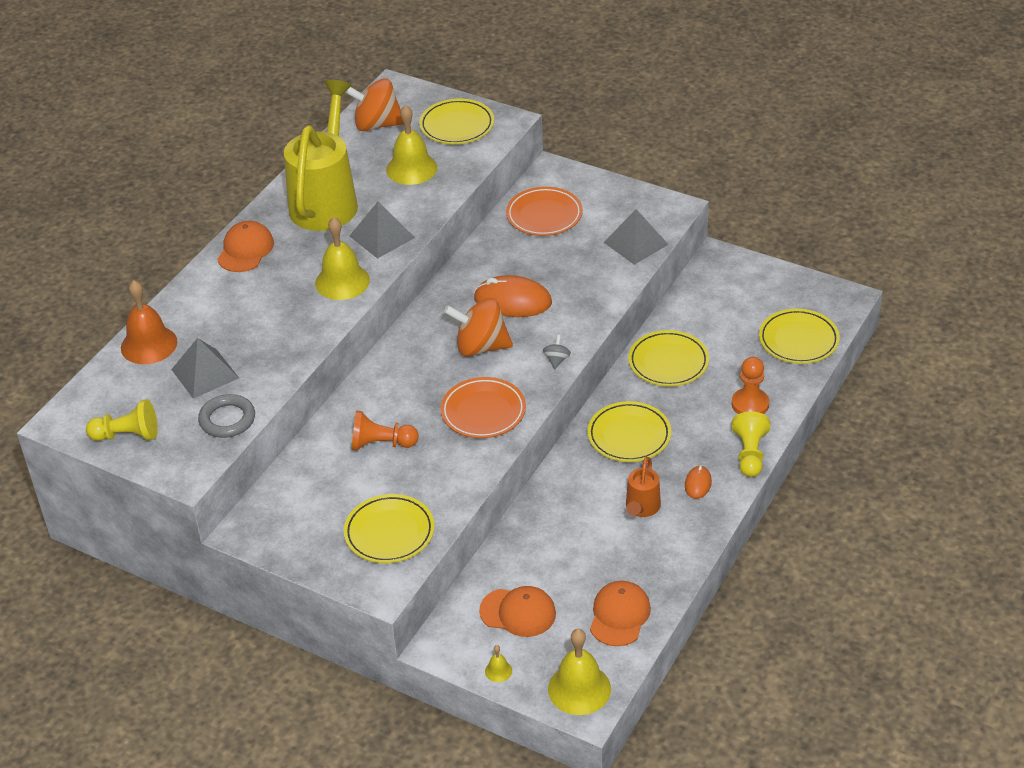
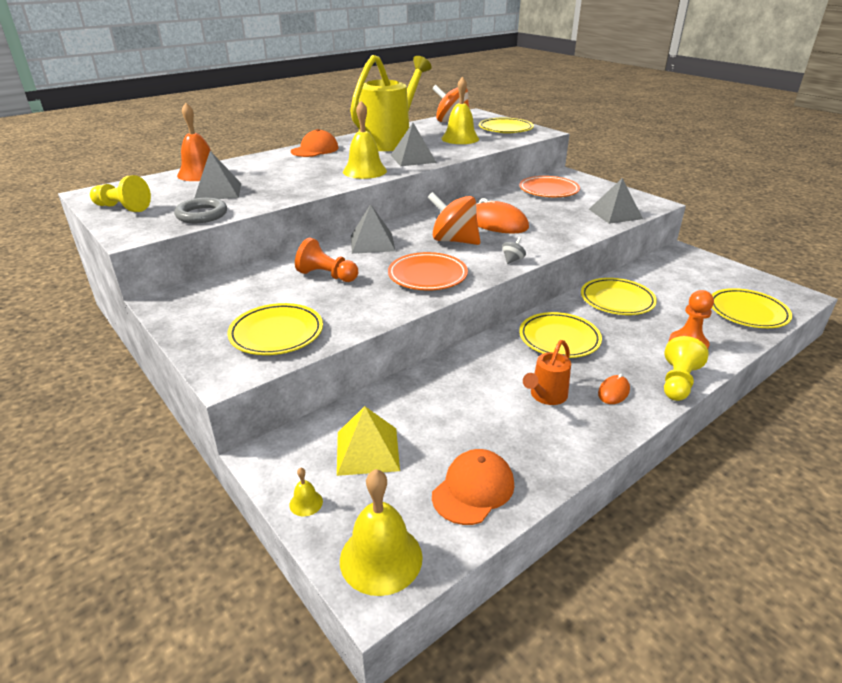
camera: 20 degrees right, 10 degrees down
(394, 378) = (372, 243): none -> grey pyramid
(518, 612) = (367, 450): orange cap -> yellow pyramid

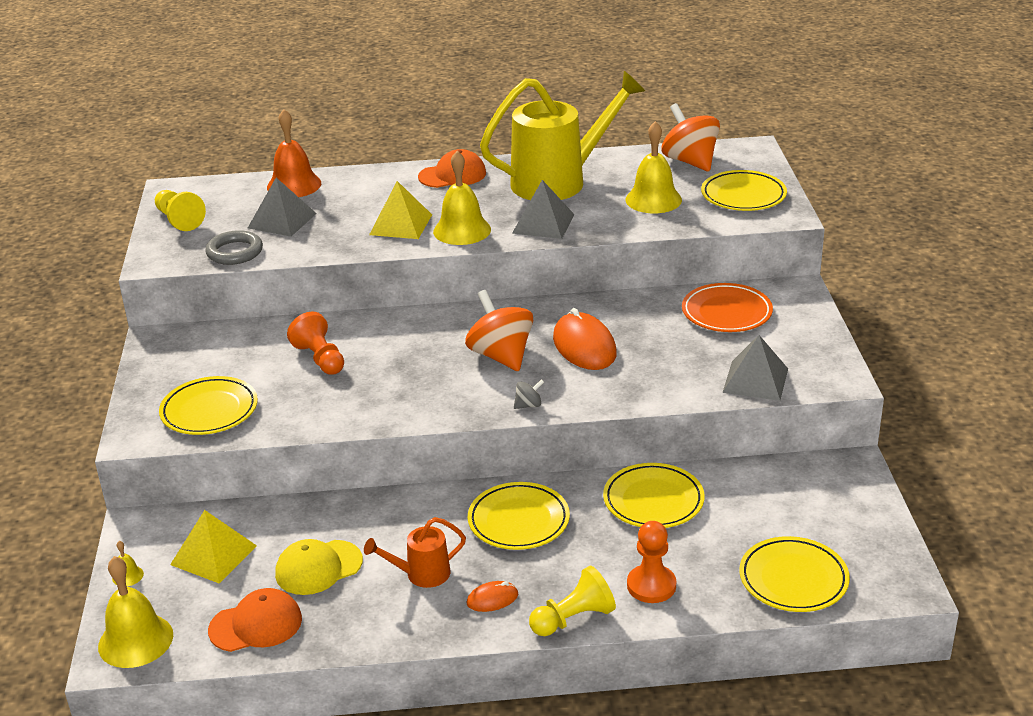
camera: 35 degrees right, 0 degrees up
(316, 176) = (401, 224): none -> yellow pyramid
(372, 243) = (412, 329): grey pyramid -> none
(427, 276) = (414, 394): orange plate -> none
(466, 423) = (318, 567): none -> yellow cap

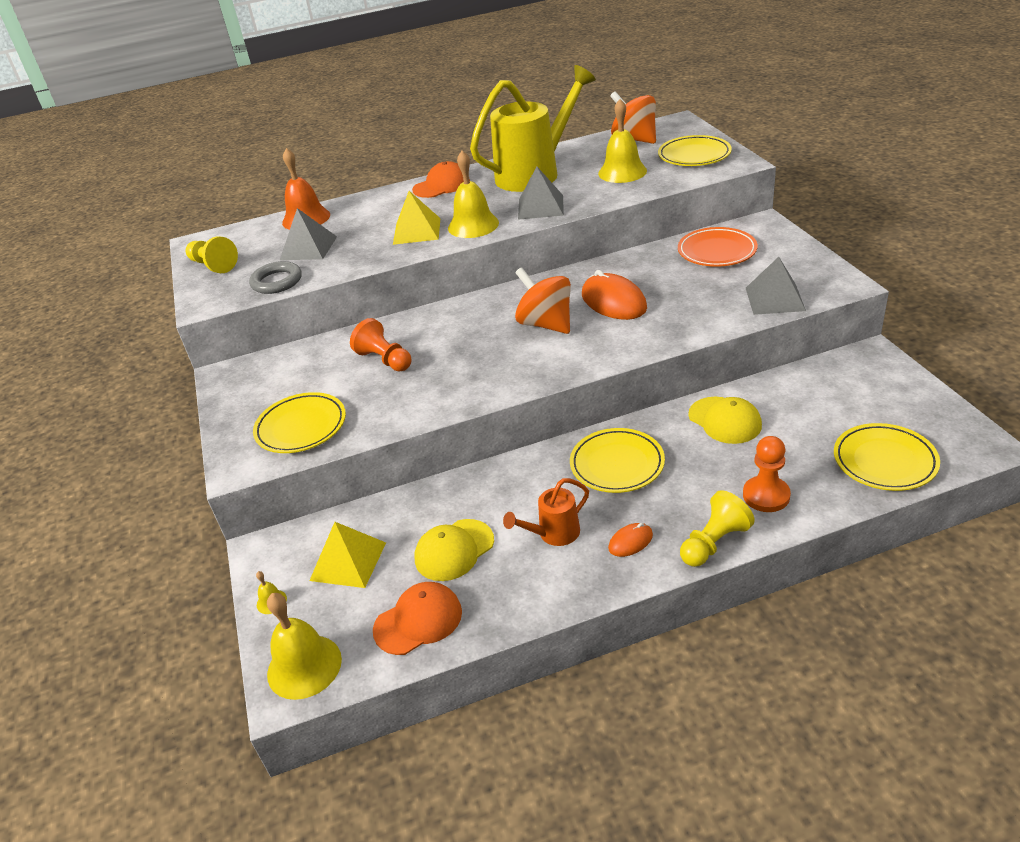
camera: 10 degrees left, 5 degrees up
(528, 405) = (593, 360): grey spinning top -> none
(653, 501) = (724, 420): yellow plate -> yellow cap

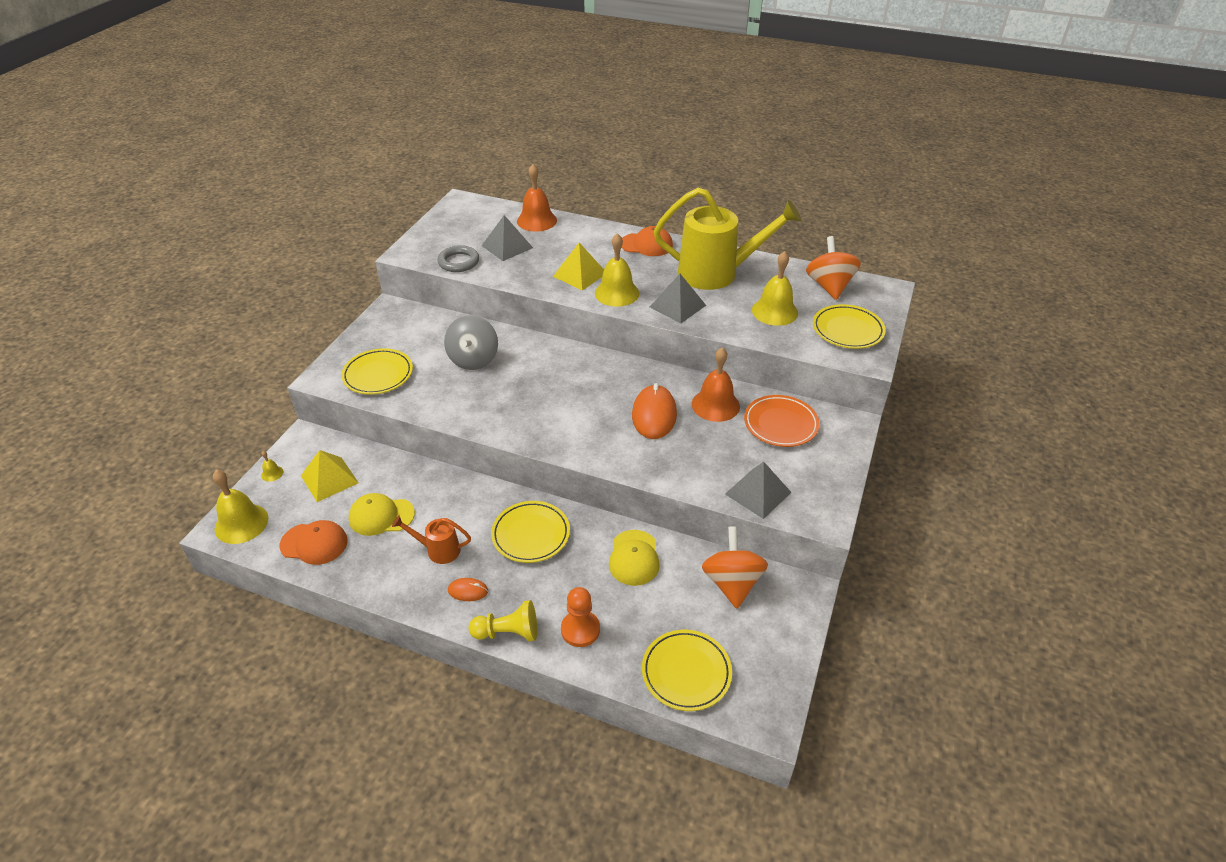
camera: 35 degrees right, 5 degrees up
(213, 265) = (446, 226): yellow pawn -> none
(385, 360) = (473, 360): orange pawn -> grey spinning top
(546, 324) = (591, 401): orange spinning top -> orange spinning top (732, 583)
(649, 268) = (715, 405): none -> orange bell

